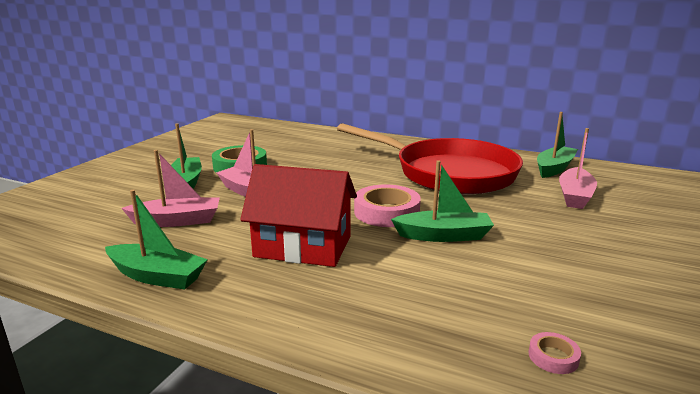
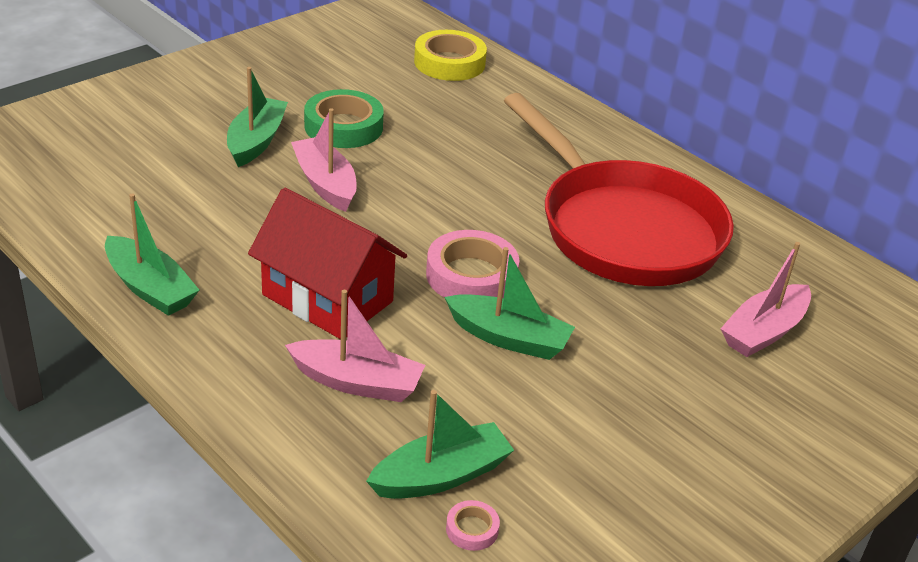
camera: 20 degrees right, 15 degrees up
(177, 221) = (211, 209): pink boat -> pink boat (356, 382)
(280, 132) = (449, 63): none -> yellow tape
(554, 168) = (799, 269): green boat -> green boat (441, 476)

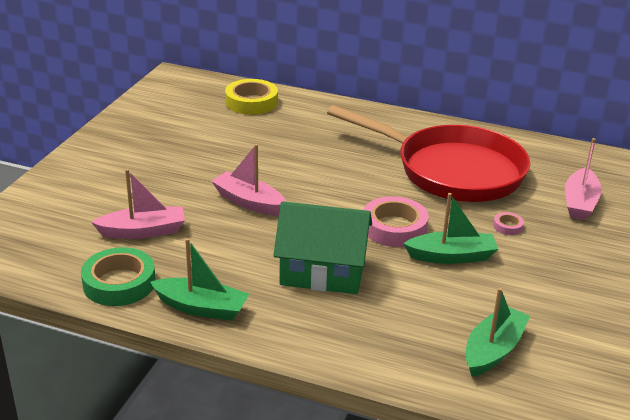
camera: 25 degrees left, 5 degrees down
(256, 141) = (175, 190): green boat -> none
(327, 298) = (322, 272): red house -> green house
(343, 127) = (224, 162): green tape -> green tape (119, 283)
(356, 382) = (391, 316): pink boat -> pink boat (143, 231)
(472, 529) = (540, 373): pink tape -> pink tape (508, 226)

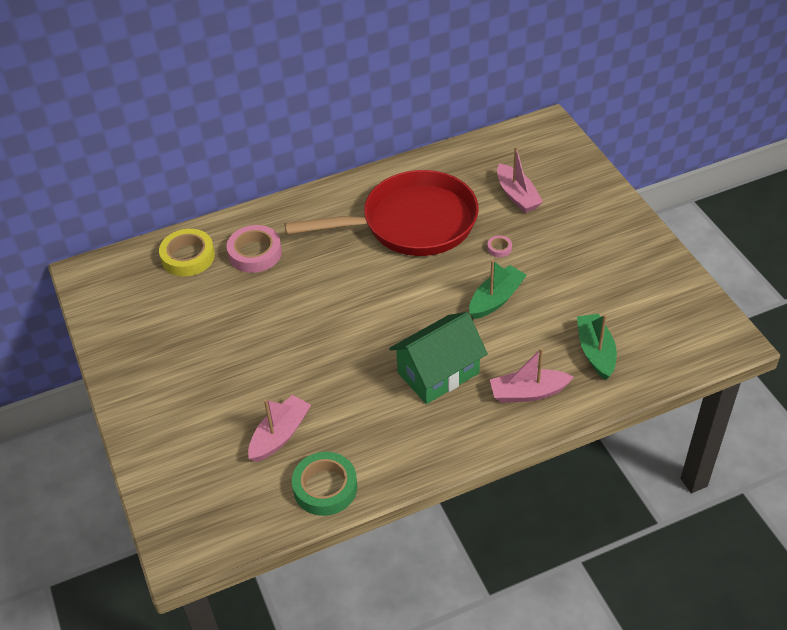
camera: 40 degrees left, 15 degrees up
(201, 308) = (403, 461): green boat -> none
(249, 202) = (317, 353): pink boat -> pink boat (528, 393)
(394, 228) = (436, 302): pink tape -> pink tape (255, 253)

